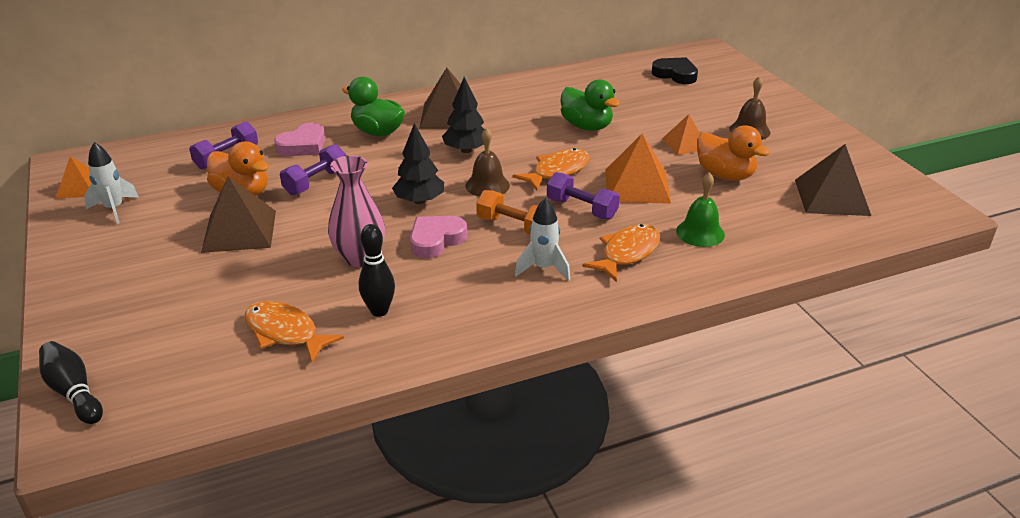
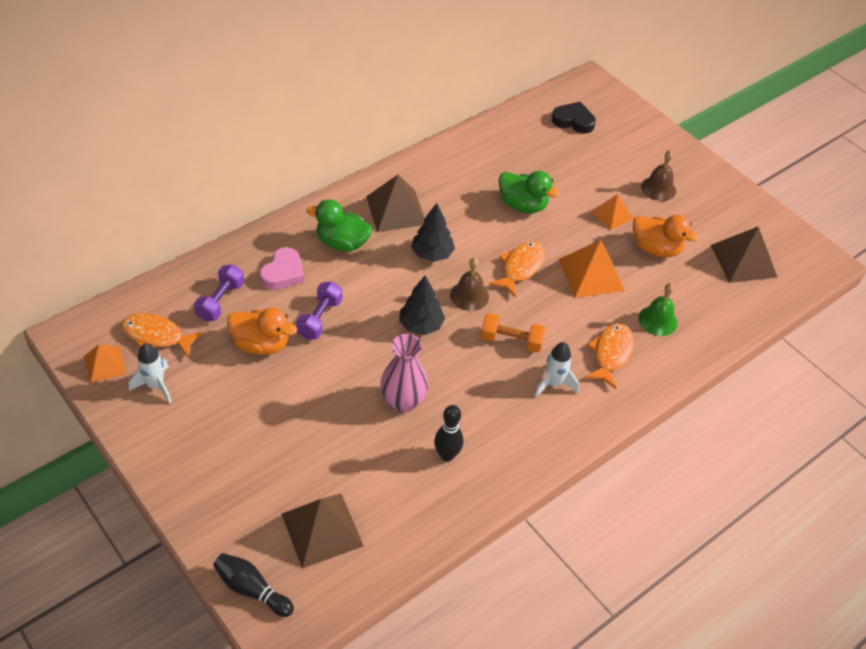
camera: 20 degrees left, 15 degrees up
(239, 231) = (285, 391): brown pyramid -> brown pyramid (322, 530)
(285, 333) = (384, 493): orange fish -> orange fish (156, 336)
(436, 240) = (455, 369): pink heart -> none
(581, 209) = (557, 310): purple dumbbell -> none

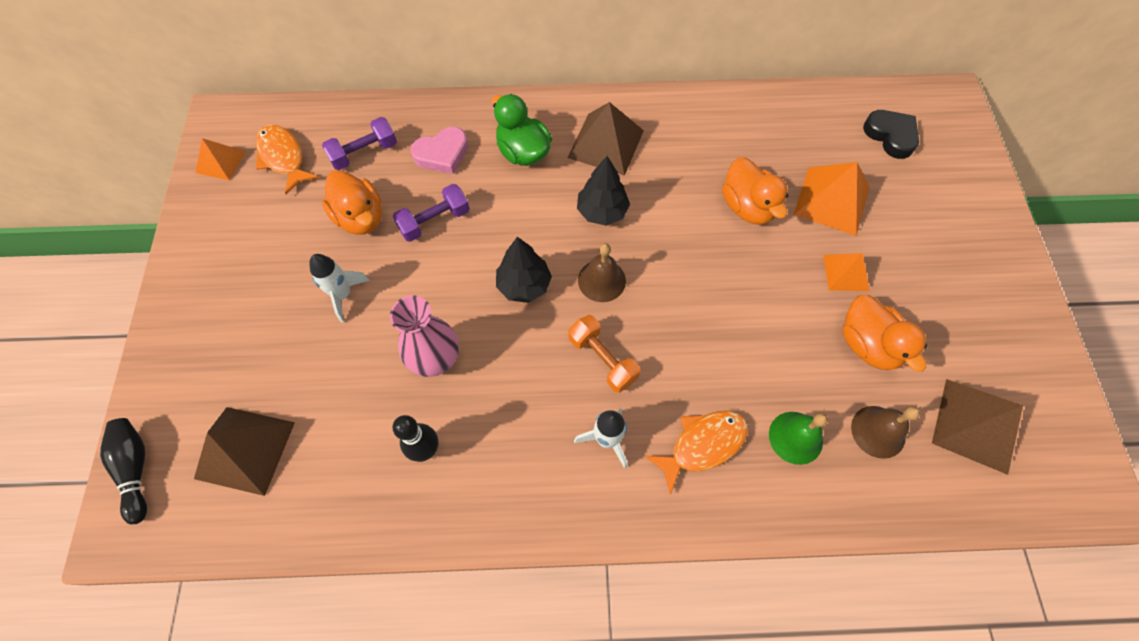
camera: 40 degrees right, 15 degrees up
(155, 386) = (240, 206): white rocket -> white rocket (343, 295)
(520, 268) = (684, 279): orange fish -> none
(522, 205) = (747, 207): green duck -> orange duck
(591, 274) = (760, 332): orange pyramid -> orange pyramid (831, 200)
(658, 188) = (933, 270): brown bell -> brown bell (878, 431)

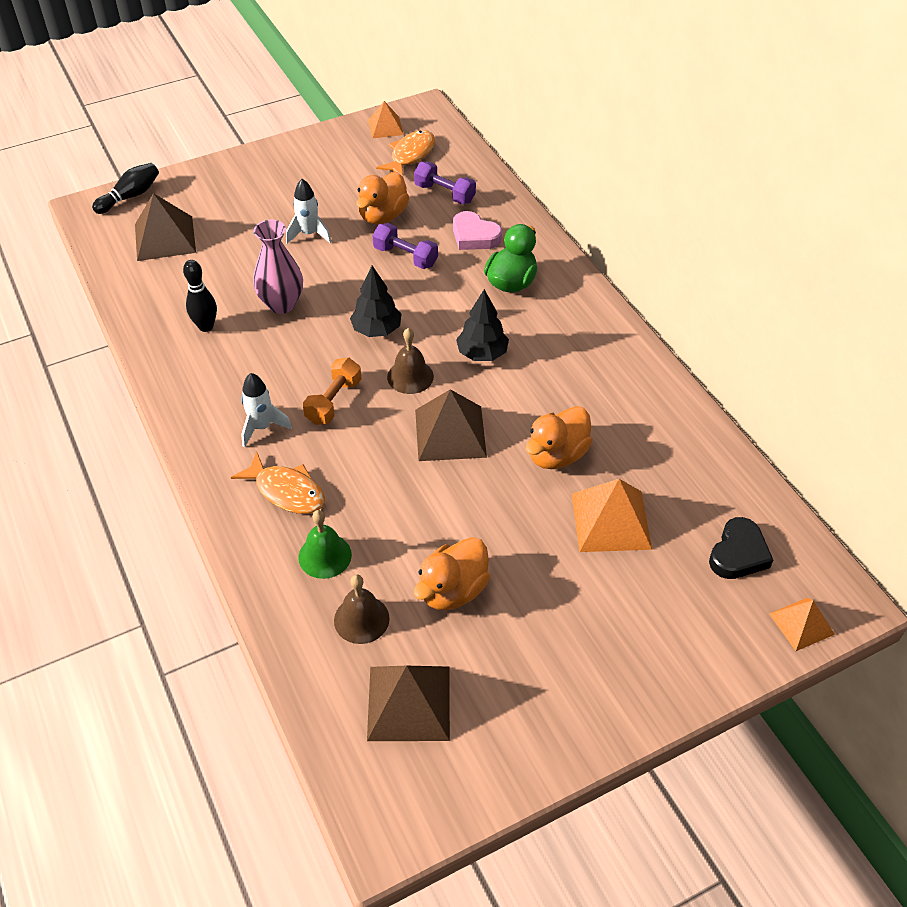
camera: 65 degrees right, 15 degrees down
(606, 143) = (560, 332): brown pyramid -> brown pyramid (450, 433)
(846, 272) = (527, 553): orange pyramid -> orange pyramid (801, 624)

